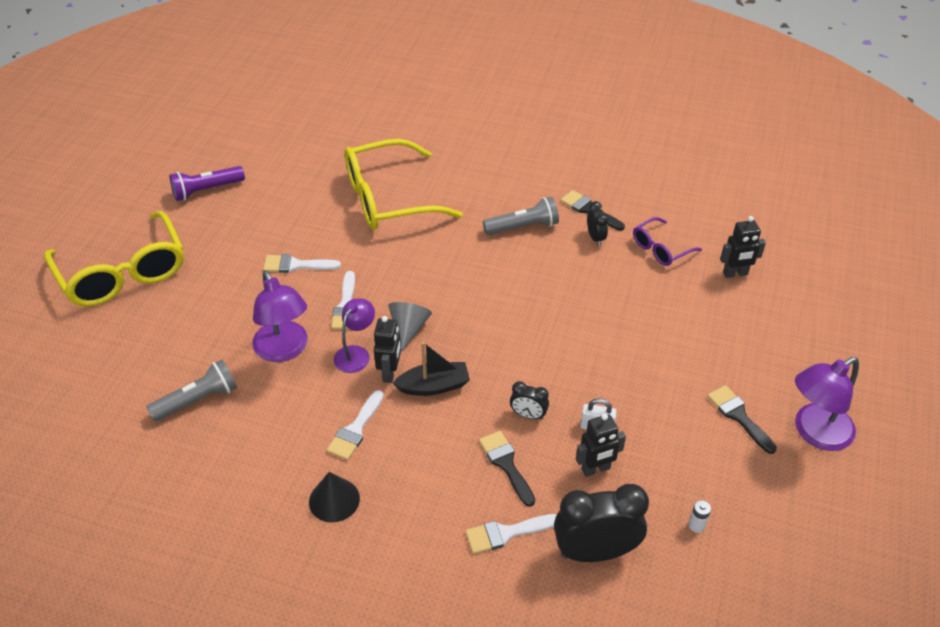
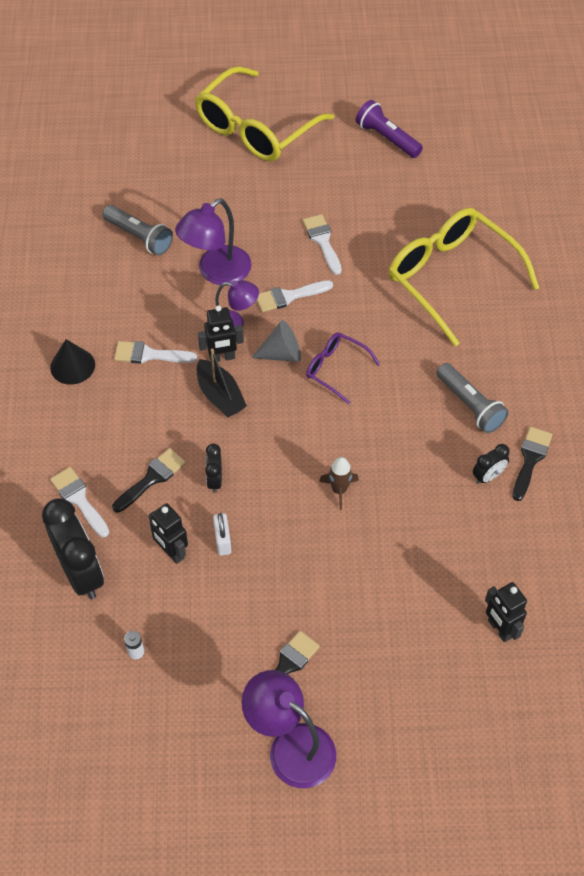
camera: 70 degrees right, 10 degrees up
(573, 330) = (339, 490): none -> brown rocket
(661, 248) = (503, 544): purple glasses -> purple glasses (336, 369)

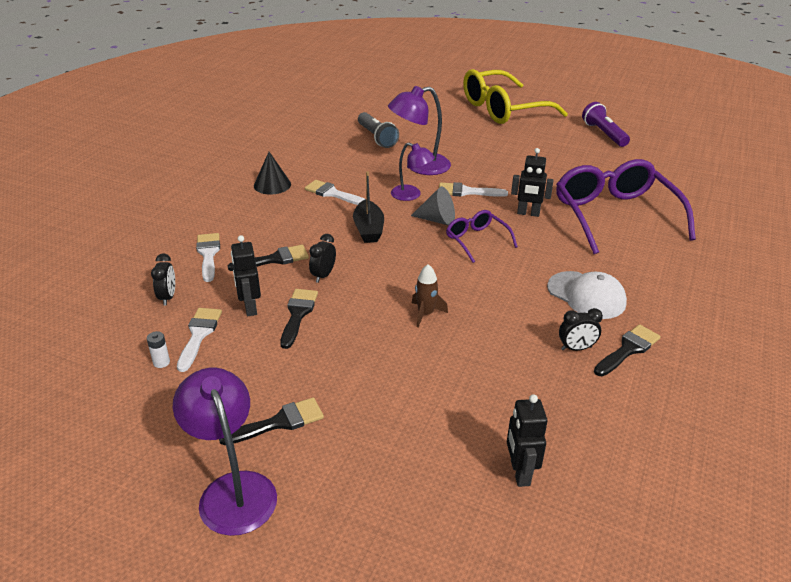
camera: 25 degrees right, 20 degrees down
(81, 573) = (168, 297): black clock -> black clock, size x0.48
(222, 357) = (387, 209): black robot -> black robot (528, 213)
(222, 541) = (298, 314): white padlock -> black brush
(322, 241) = (515, 171): white brush -> white brush (199, 335)
(452, 278) = (615, 216): yellow glasses -> purple glasses
(470, 405) = (586, 295): grey flashlight -> white cap

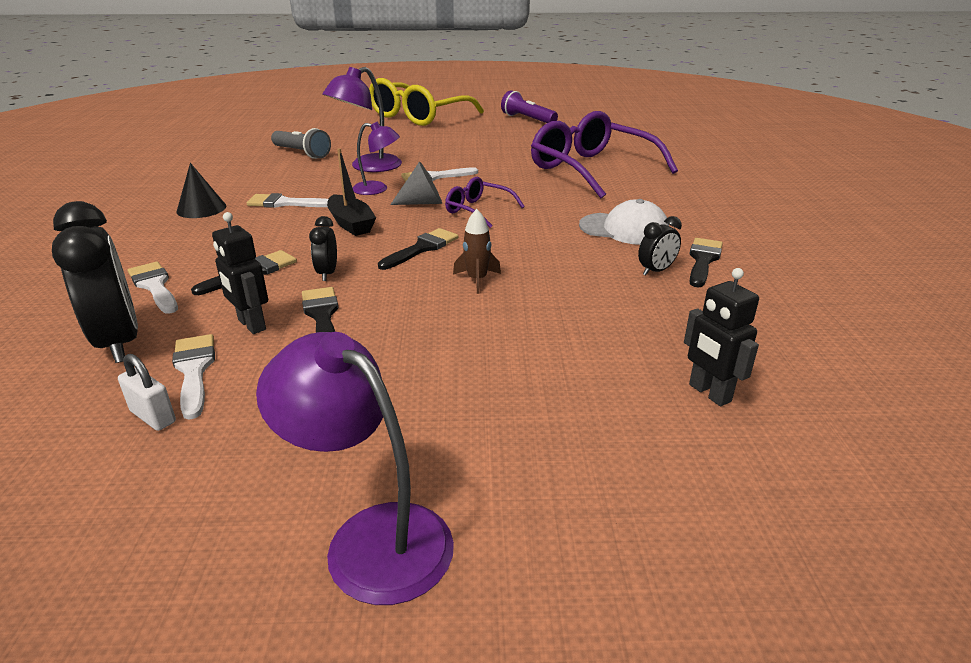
camera: 25 degrees left, 5 degrees down
(161, 362) = (153, 416): white battery -> white padlock
(168, 297) = (119, 342): black clock -> black clock, size x2.07
(279, 422) = (380, 434): black brush -> black brush (422, 248)
(528, 213) = (510, 182): black robot -> none

